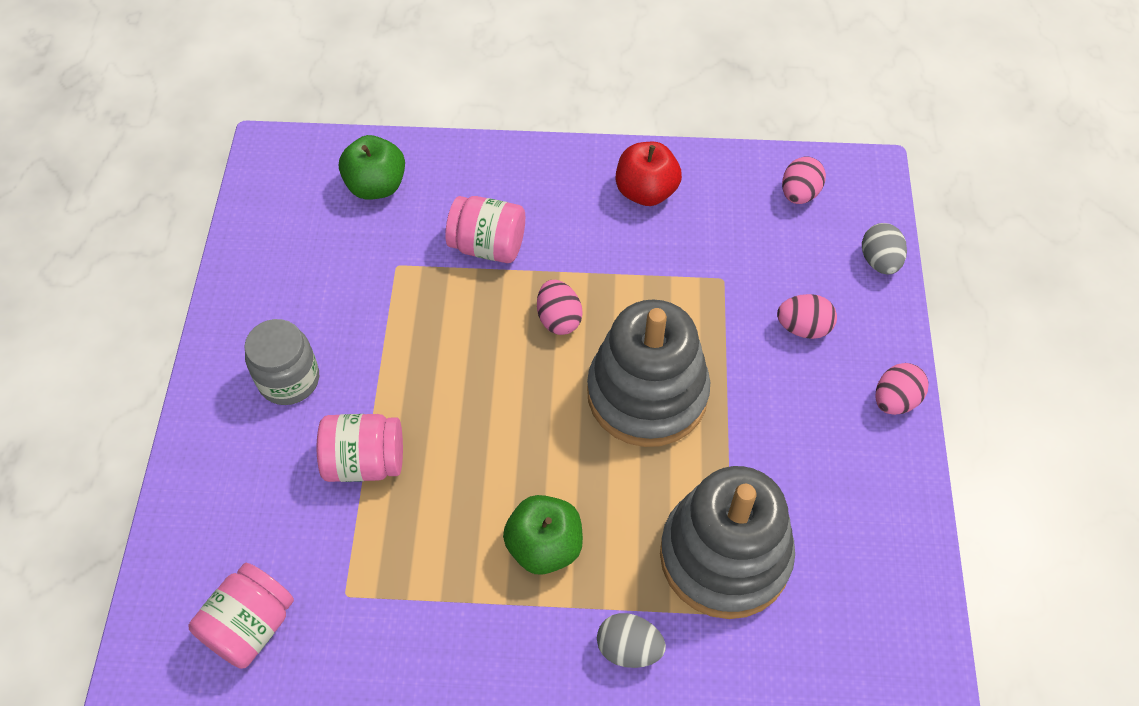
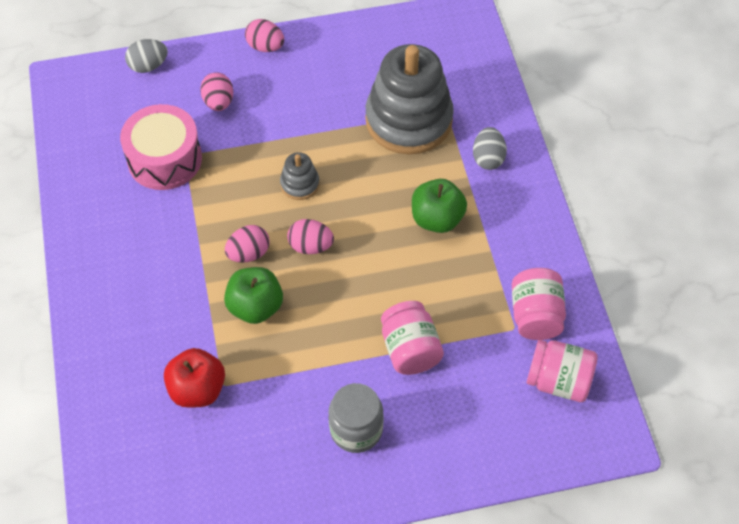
camera: 105 degrees left, 0 degrees up
(376, 186) = (139, 429): green apple -> green apple (255, 307)
(488, 246) = (188, 321): pink jar -> pink jar (535, 315)
(646, 192) = (108, 221): red apple -> red apple (197, 389)
(647, 394) = (300, 184): grey stacking toy -> grey stacking toy, size x0.44
(722, 257) = (165, 159): none -> pink drum
(799, 194) = (92, 120): pink egg -> pink egg (310, 246)

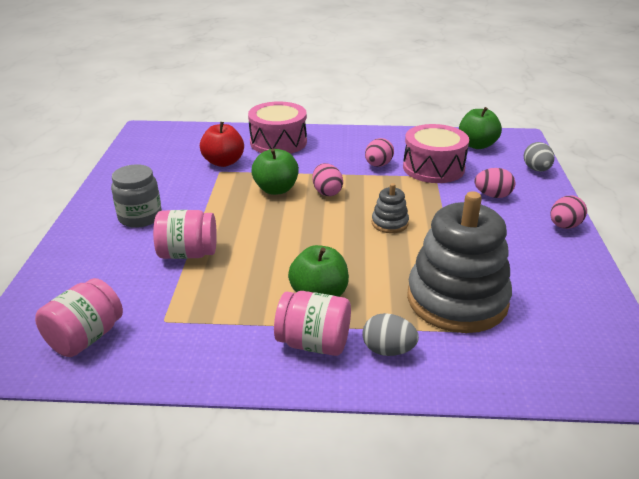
camera: 105 degrees right, 25 degrees down
(93, 121) = (477, 145): none -> green apple
(123, 341) = (278, 142): none -> pink drum
(310, 246) = (320, 220): pink egg -> pink egg (378, 165)
(535, 315) = (167, 339): pink jar -> pink jar (313, 343)

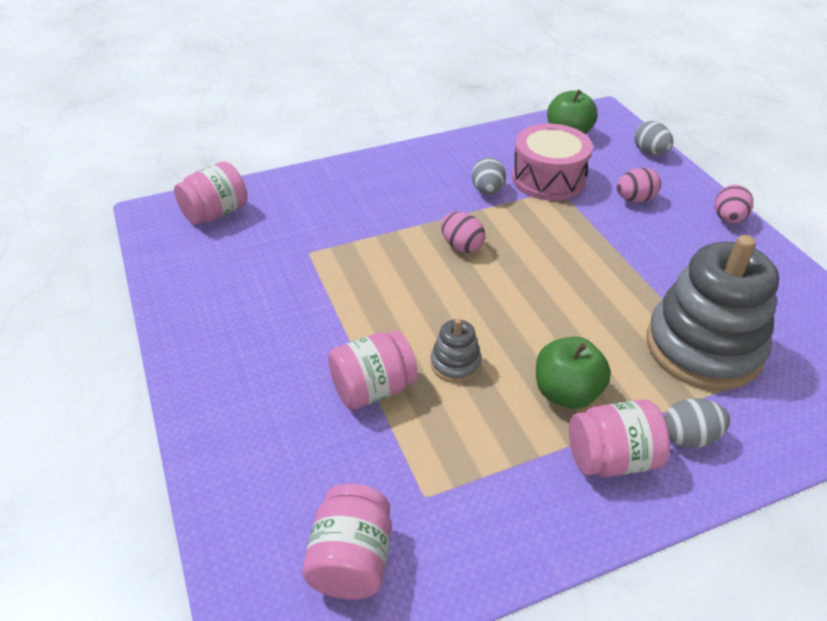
camera: 25 degrees left, 10 degrees up
(140, 217) = (265, 355): grey jar -> none
(182, 138) = (216, 213): none -> pink jar
(223, 162) = (302, 237): red apple -> none
(276, 189) = (400, 260): green apple -> none
(278, 142) = (345, 188): pink drum -> none
(378, 165) = (487, 191): pink egg -> grey egg
(389, 223) = (562, 269): grey stacking toy -> grey stacking toy (455, 364)

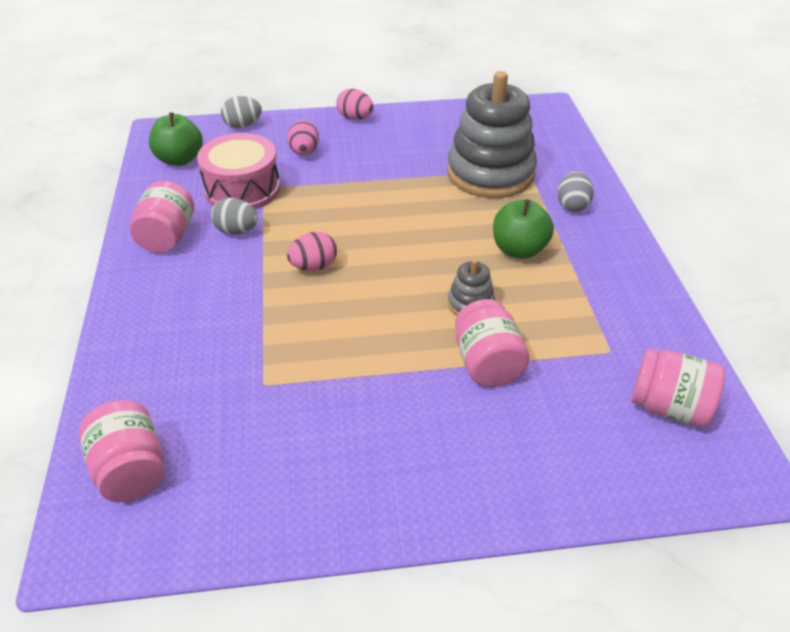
camera: 75 degrees left, 0 degrees up
(611, 459) = (586, 245): pink jar -> pink jar (167, 237)

